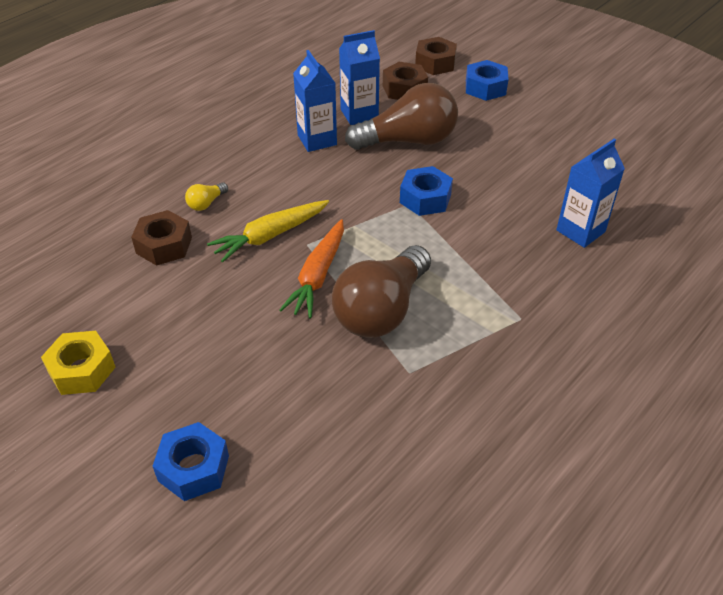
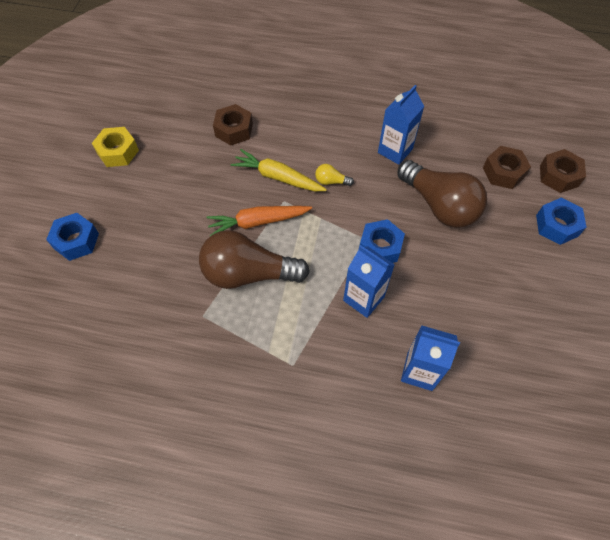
camera: 60 degrees right, 15 degrees up
(206, 203) = (285, 128): yellow light bulb -> yellow light bulb (331, 181)
(359, 114) = (446, 160): blue carton -> blue carton (363, 298)

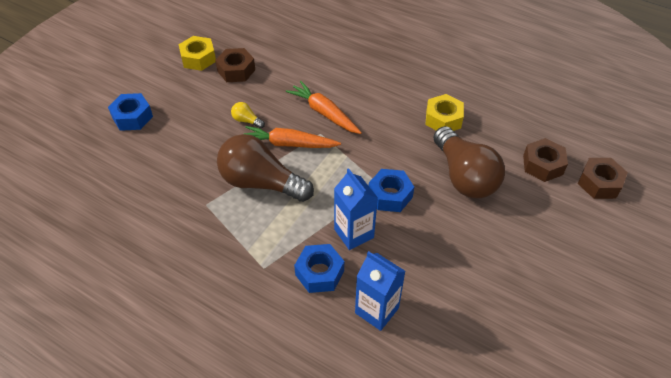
camera: 20 degrees right, 10 degrees down
(234, 130) = (304, 65): brown nut -> brown nut (236, 70)
(278, 177) = (324, 113): yellow carrot -> orange carrot
(331, 181) = (371, 129): yellow light bulb -> yellow light bulb (247, 120)
(395, 151) = (443, 119): blue carton -> yellow nut
(557, 225) = (576, 226): blue nut -> blue nut (319, 273)

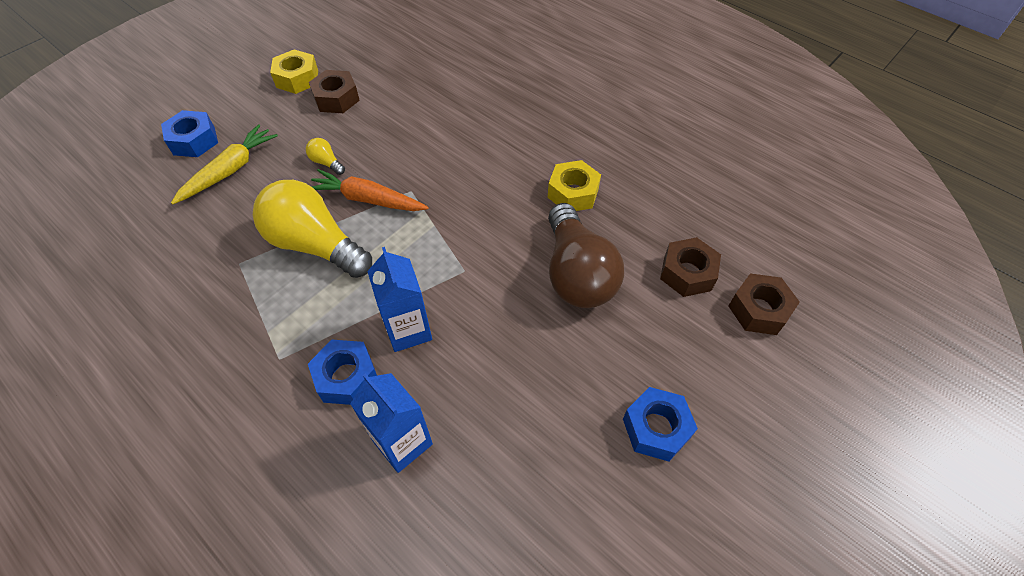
camera: 10 degrees right, 5 degrees up
(171, 136) = (230, 170): none -> yellow carrot
(261, 183) = (316, 245): brown light bulb -> yellow light bulb
(324, 113) = (424, 165): orange carrot -> none
(390, 195) = (472, 285): blue nut -> blue nut (656, 428)

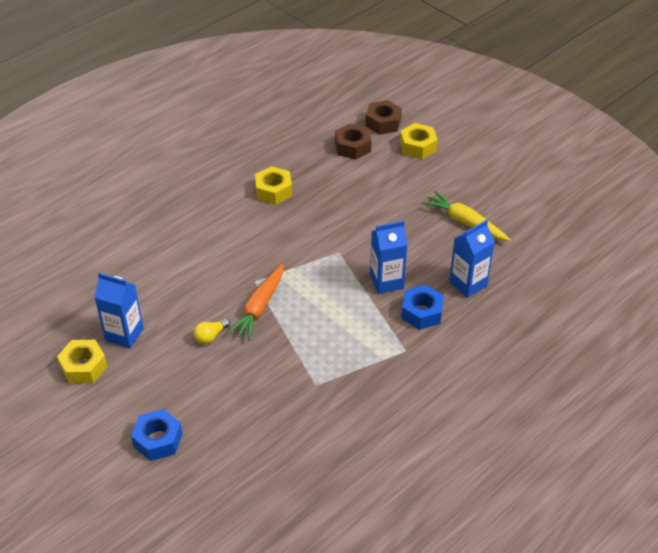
camera: 85 degrees left, 10 degrees down
(230, 170) = (206, 405): yellow carrot -> yellow carrot (465, 222)
(316, 245) = (303, 337): yellow light bulb -> none
(336, 99) = (124, 334): brown nut -> blue carton
(577, 273) = (347, 196): brown light bulb -> none
(656, 428) = (459, 176): blue nut -> none
(715, 362) = (418, 146): none -> yellow nut

